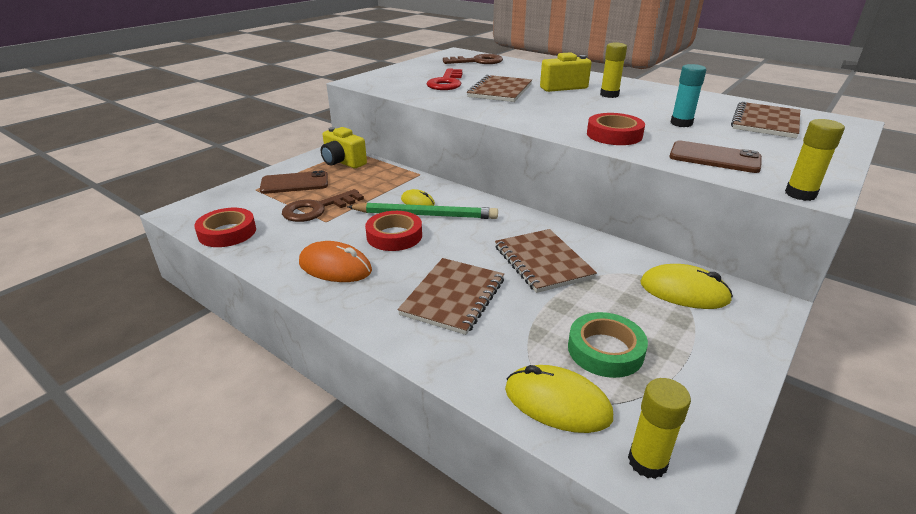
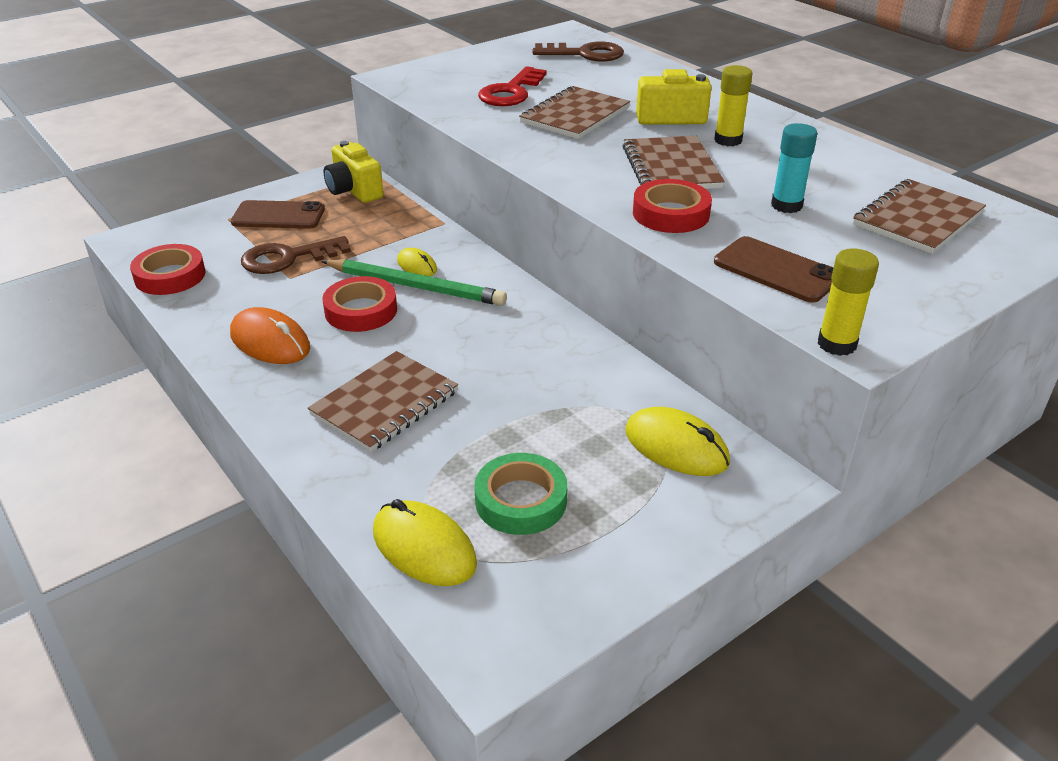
camera: 15 degrees right, 5 degrees up
(542, 262) = (522, 376): brown notebook -> brown notebook (670, 167)
(647, 462) = (478, 628): yellow glue stick -> none

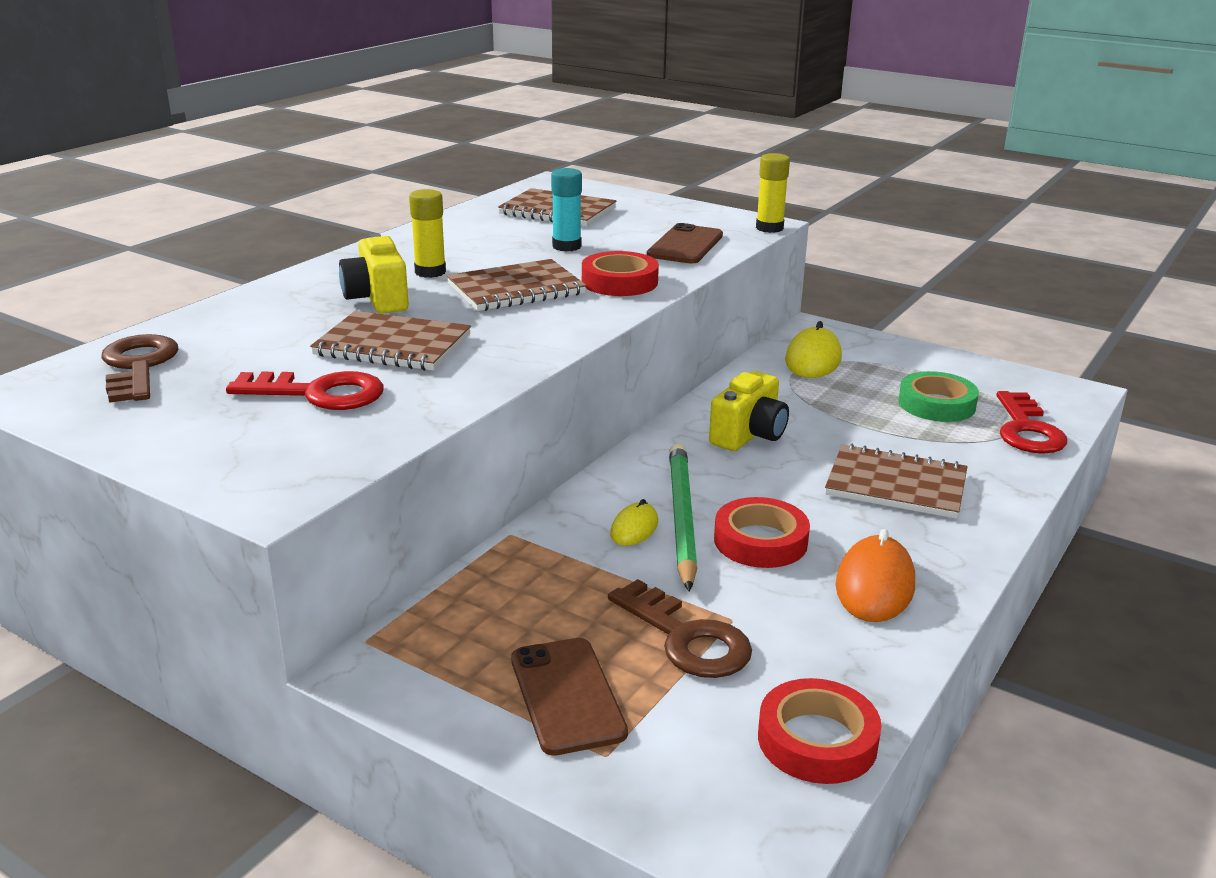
camera: 110 degrees left, 10 degrees down
(354, 191) = (442, 642): yellow camera -> yellow camera (749, 435)
(424, 548) = (1027, 430): yellow mouse -> red key

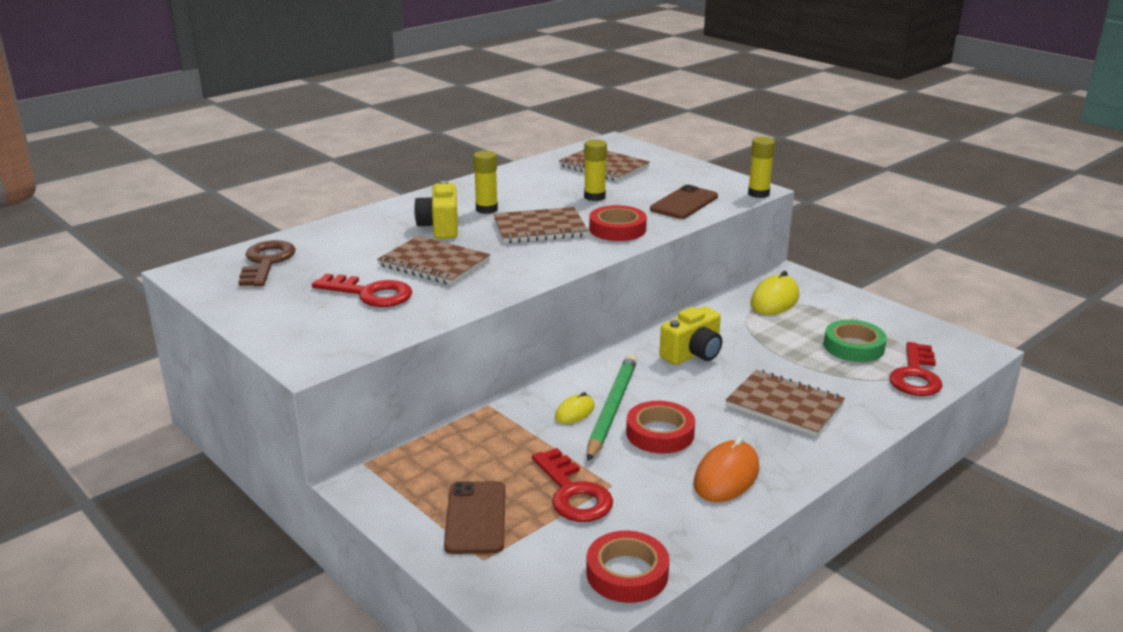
camera: 15 degrees right, 0 degrees up
(566, 246) = (594, 197): turquoise glue stick -> yellow glue stick
(687, 638) = (573, 493): brown key -> red key

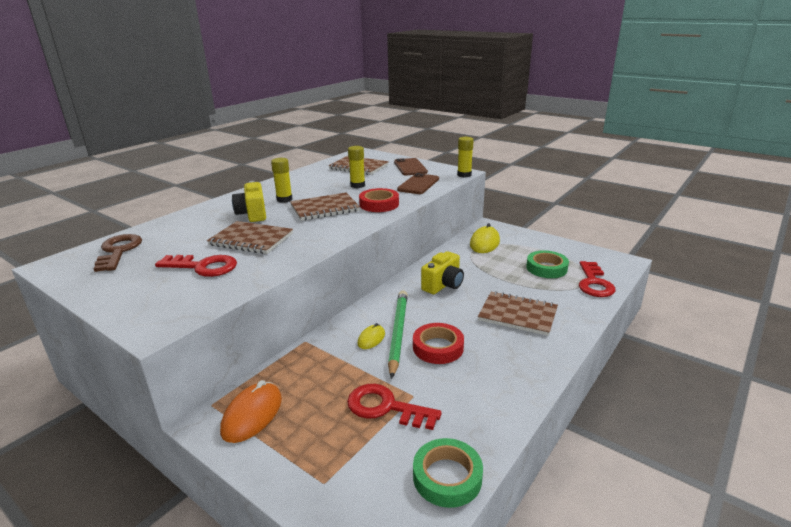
camera: 10 degrees left, 0 degrees up
(476, 518) = (311, 442): brown phone -> brown phone (410, 167)
(573, 493) = (385, 407): red key -> red key turned 150 degrees clockwise
(627, 573) = (447, 477): red tape -> green tape
(726, 476) = (496, 376): orange mouse -> orange mouse (252, 415)

